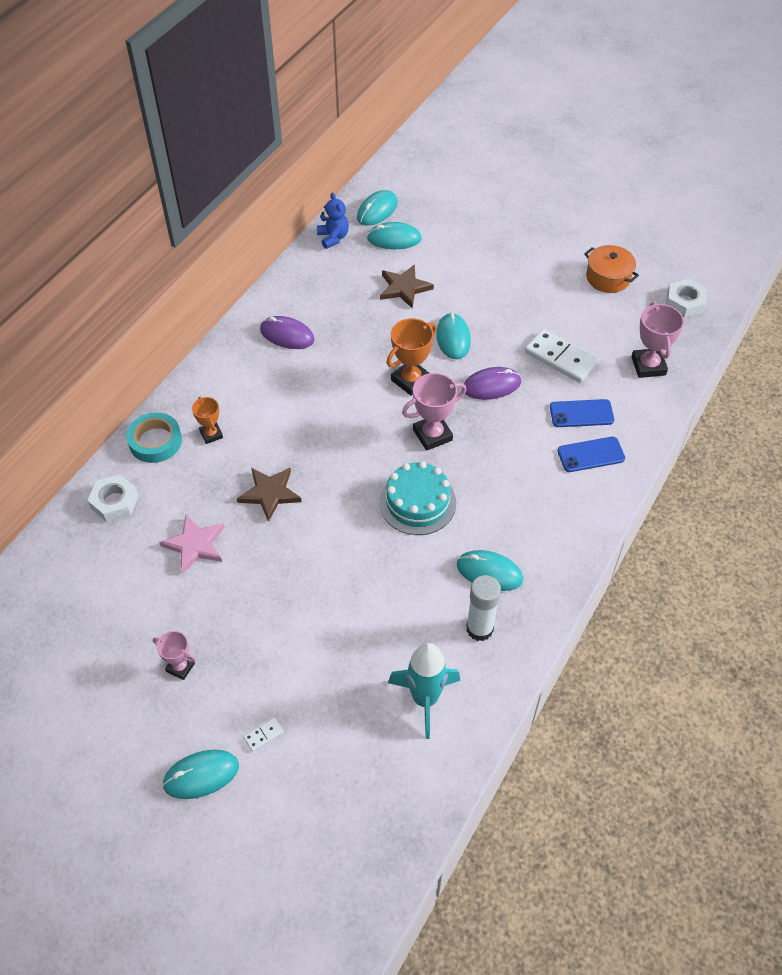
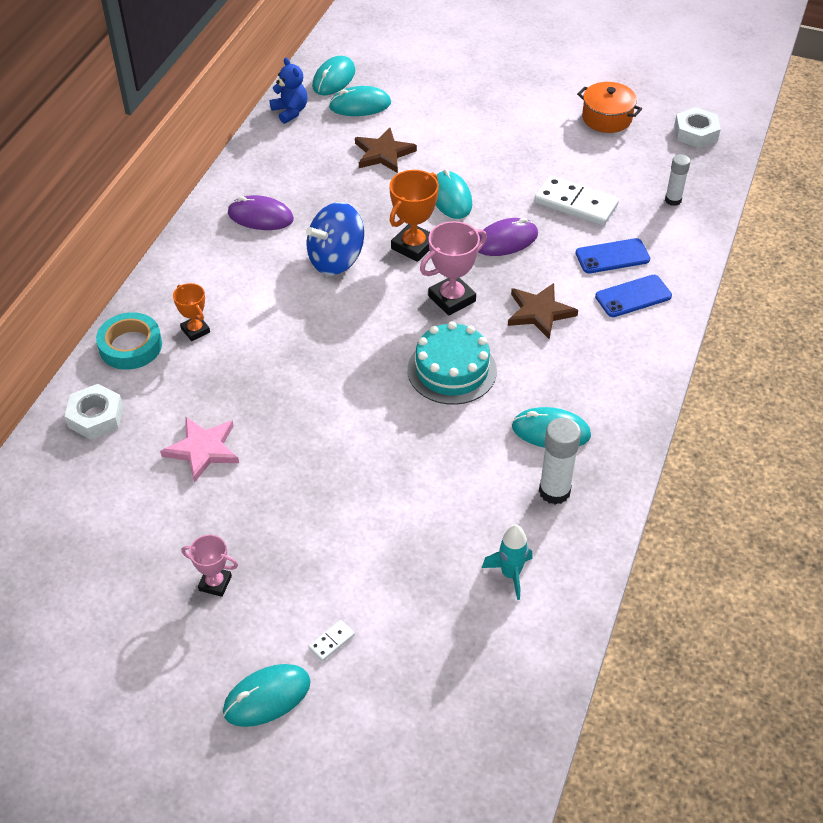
camera: 10 degrees left, 5 degrees down
(270, 493) = (279, 383): brown star -> brown star (539, 312)
(342, 384) = (336, 260): none -> blue spinning top
(425, 699) = (510, 574): turquoise rocket -> turquoise rocket, size x0.62
(648, 366) = (673, 200): pink trophy -> white glue stick

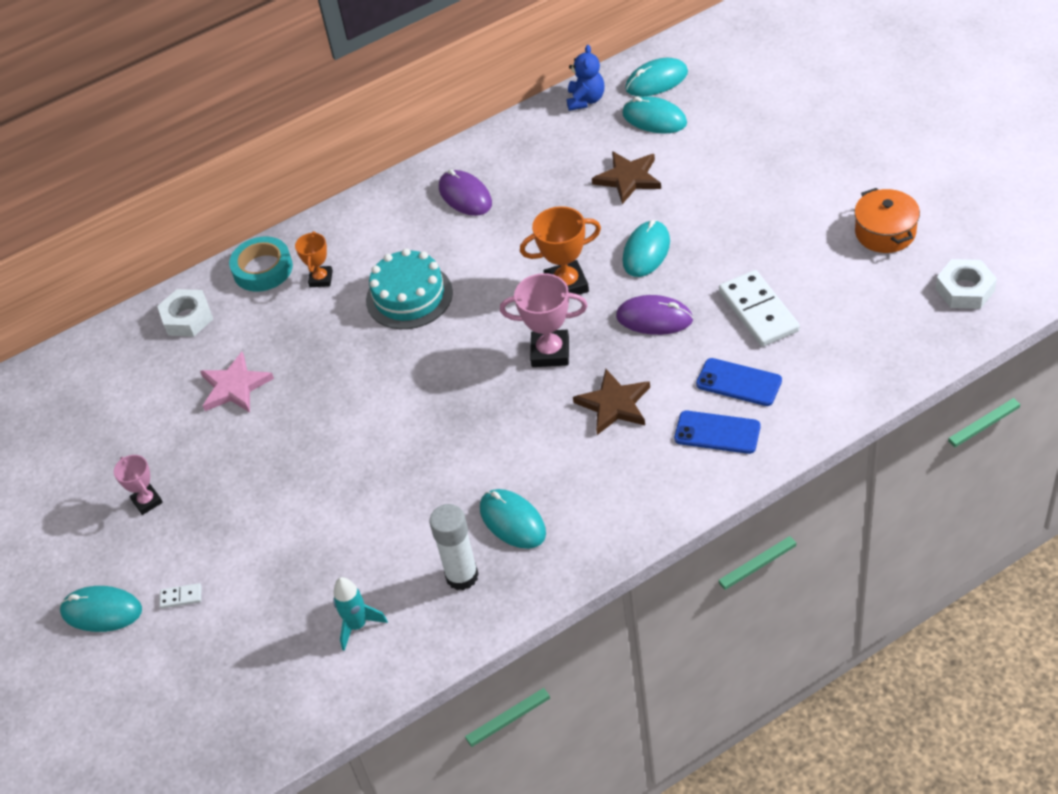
camera: 45 degrees right, 0 degrees up
(336, 260) = (488, 267): blue spinning top -> none
(452, 370) = (485, 420): turquoise cake -> turquoise cake (409, 296)
(673, 200) = (861, 352): white glue stick -> none

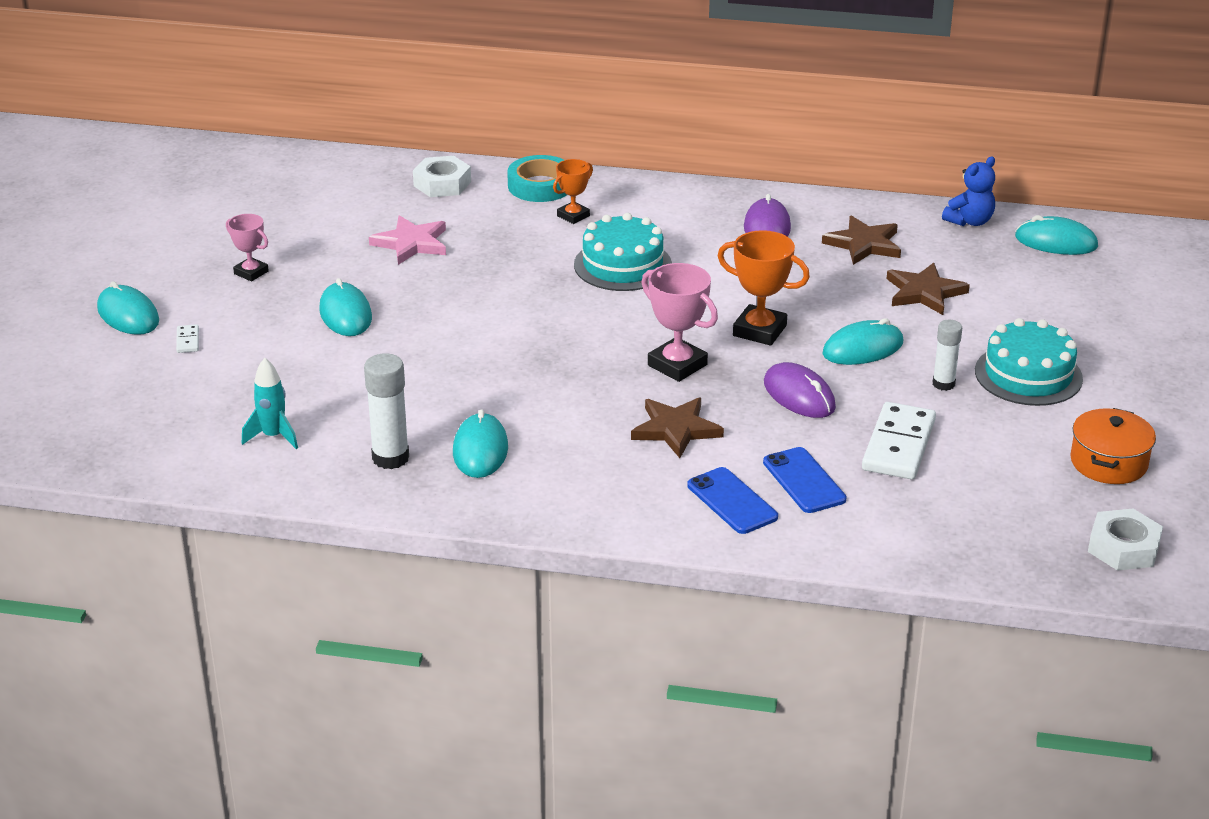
camera: 35 degrees right, 15 degrees down
(147, 501) = (251, 272): pink trophy -> pink trophy turned 60 degrees counterclockwise
(181, 597) = (188, 341): white domino -> white domino turned 45 degrees clockwise
(544, 165) = (864, 244): none -> brown star
(654, 119) = (1012, 266): turquoise mouse -> turquoise mouse (345, 314)
(726, 243) = (943, 384): none -> white glue stick
(765, 199) = (1028, 375): none -> turquoise cake

